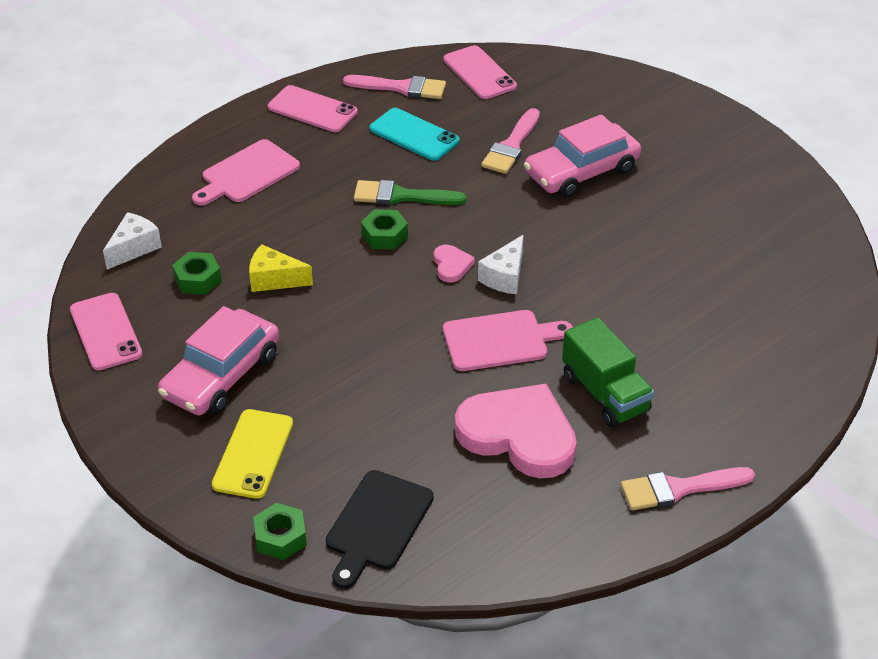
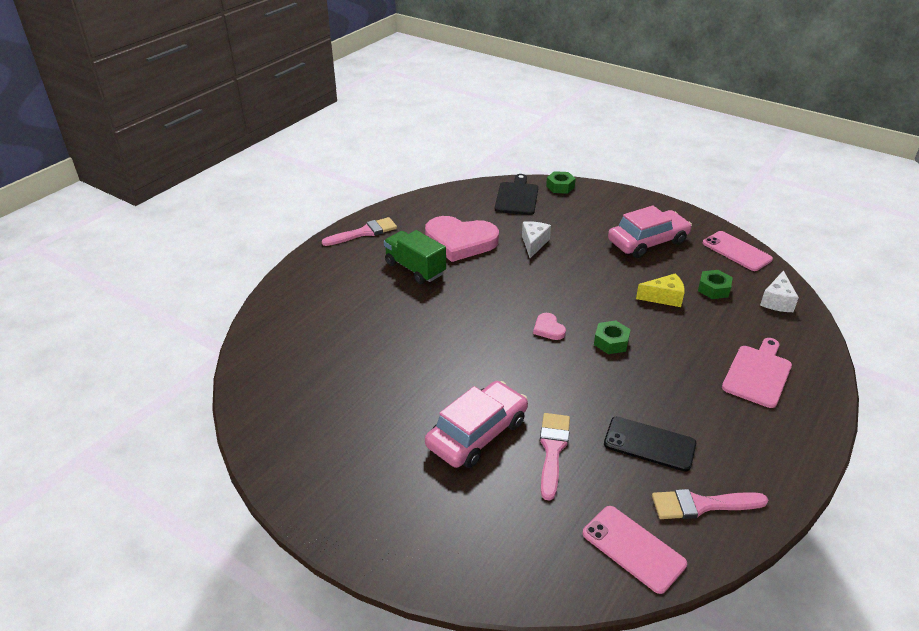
camera: 165 degrees right, 5 degrees down
(221, 375) = (648, 242): pink car -> pink car turned 45 degrees clockwise
(253, 454) = (599, 212): yellow phone -> none
(312, 109) = (764, 455): pink phone -> none
(402, 196) = (619, 378): green brush -> none
(414, 135) = (649, 444): turquoise phone -> black phone
(500, 340) = (491, 286): pink cutting board -> none
(505, 277) = (506, 327): white cheese -> white cheese (533, 243)

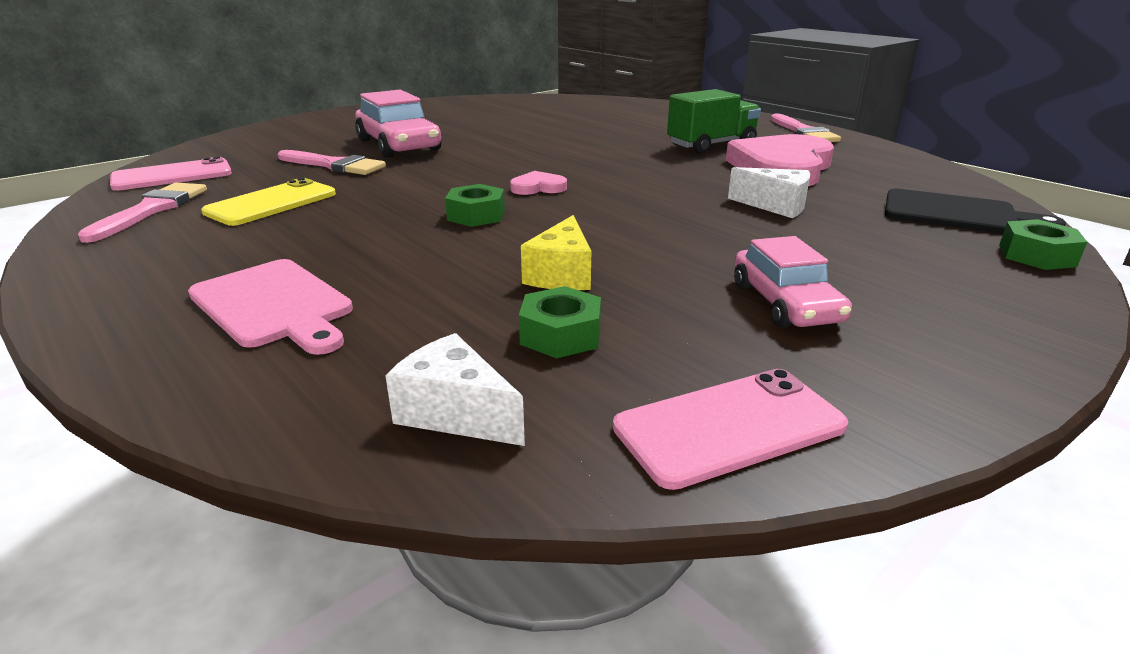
camera: 105 degrees right, 10 degrees down
(648, 242) = (785, 303): pink car -> pink car, size x0.65
(649, 444) = (271, 203): black phone -> yellow phone

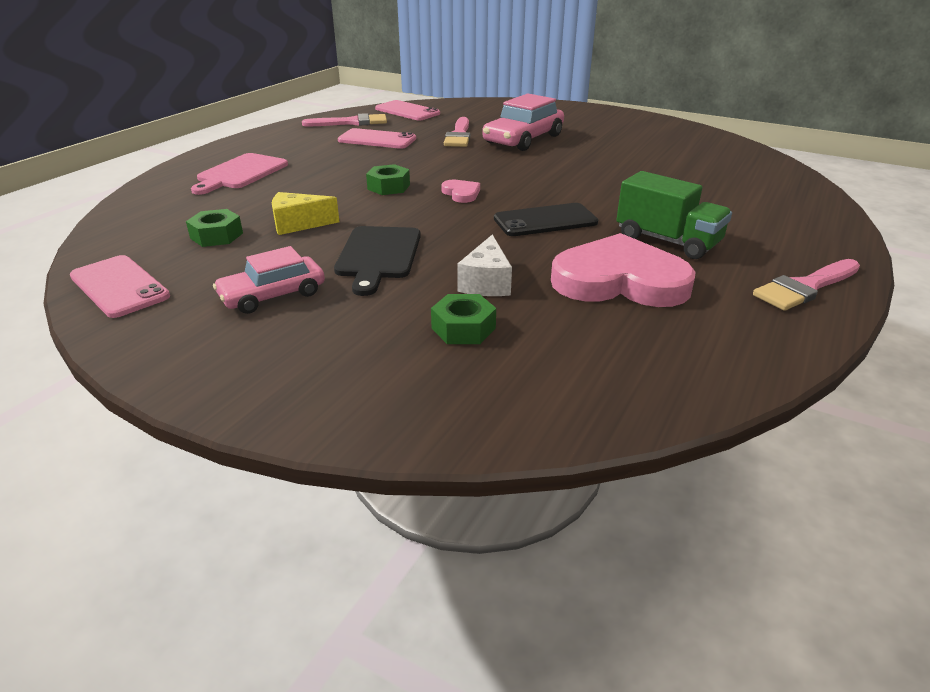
camera: 70 degrees right, 5 degrees up
(271, 203) = (377, 139): yellow phone -> pink phone
(455, 413) = (138, 227): white cheese -> none
(642, 169) = (545, 221): none -> black phone
(956, 214) = (536, 381): black cutting board -> black cutting board (378, 255)
(1036, 256) = (425, 422): green nut -> green nut (463, 328)

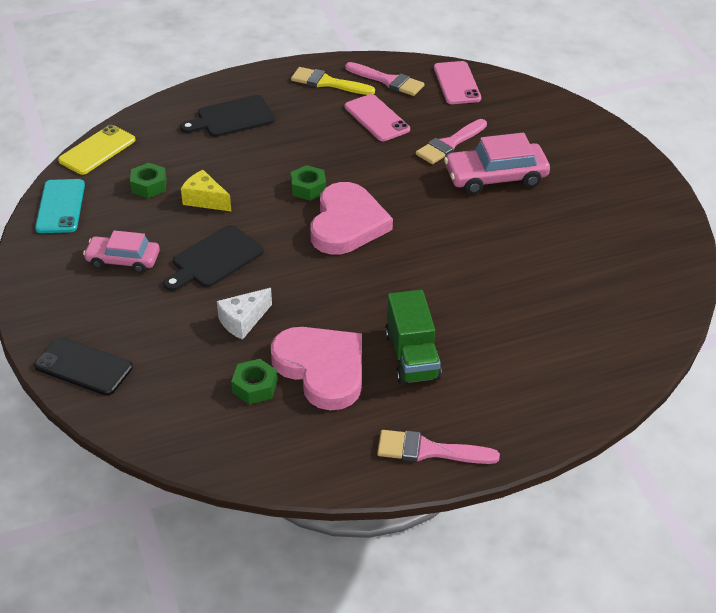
camera: 40 degrees right, 10 degrees up
(109, 233) = (97, 150): none -> yellow phone
(119, 286) = (60, 206): pink phone -> turquoise phone
(240, 173) = (232, 118): pink cutting board -> black cutting board
(300, 135) = (327, 83): none -> yellow brush
(461, 193) = (347, 224): pink heart -> pink heart, size x2.33
(463, 328) = (184, 347): green nut -> green nut (255, 387)
(545, 221) = (361, 286): black phone -> black phone (83, 367)

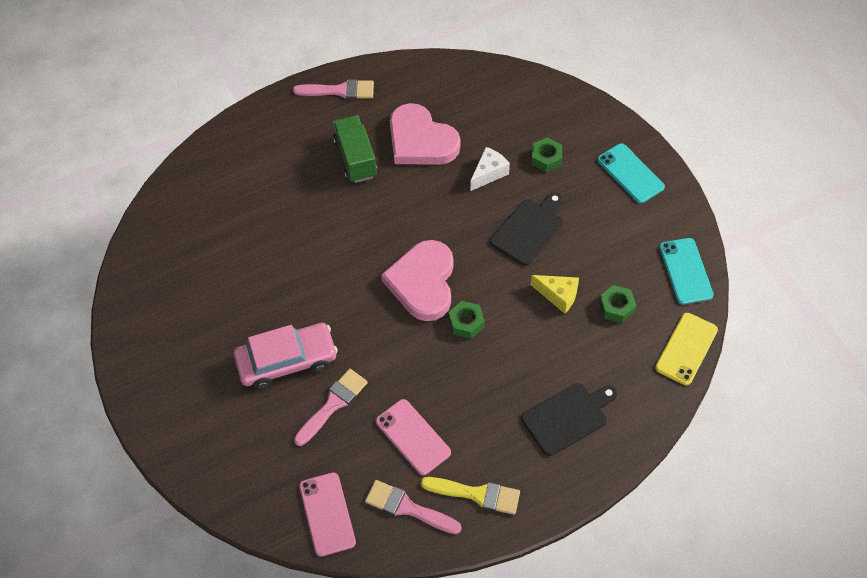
camera: 175 degrees right, 15 degrees up
(68, 302) = (630, 173): none -> turquoise phone
(83, 367) = (593, 122): black phone -> none
(123, 260) = (604, 219): pink car -> none
(255, 387) = (466, 121): green nut -> green nut (546, 158)

